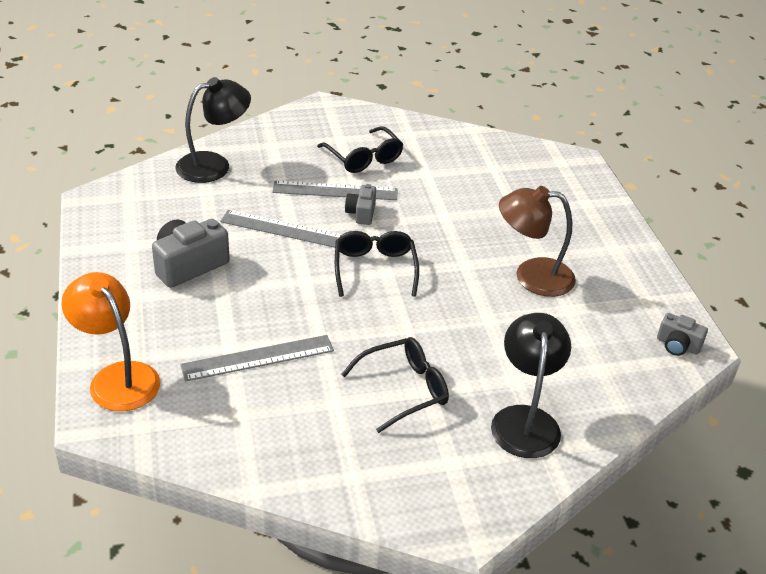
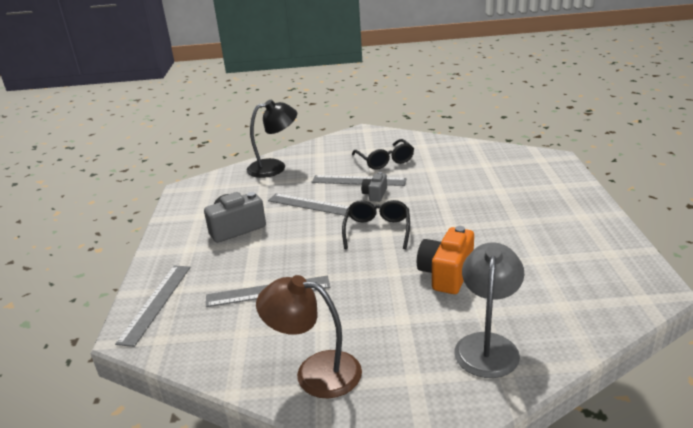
camera: 15 degrees right, 10 degrees down
(117, 377) = (156, 303): orange lamp -> grey ruler
(403, 390) = (381, 318): black glasses -> none
(468, 330) = (446, 274): none -> orange camera
(525, 420) = (487, 345): black lamp -> grey lamp
(531, 276) = (507, 235): brown lamp -> brown lamp (315, 372)
(677, 345) = (638, 288): grey camera -> none

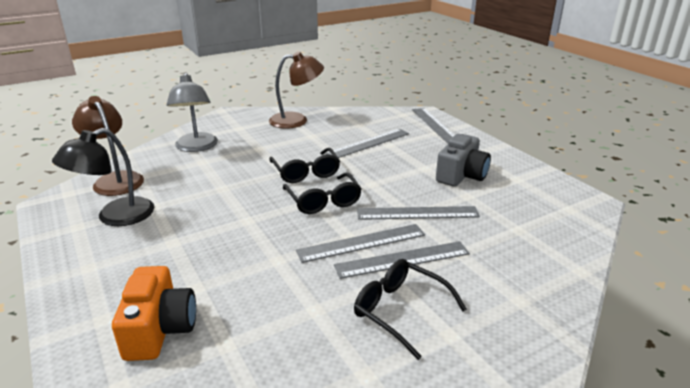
camera: 150 degrees right, 0 degrees up
(274, 167) = (544, 256): black lamp -> black lamp (115, 217)
(371, 265) = (306, 172): none -> black glasses
(375, 194) = (361, 243): grey camera -> grey ruler
(446, 274) = (237, 179): orange camera -> orange camera (160, 329)
(592, 307) = (115, 179): none -> brown lamp

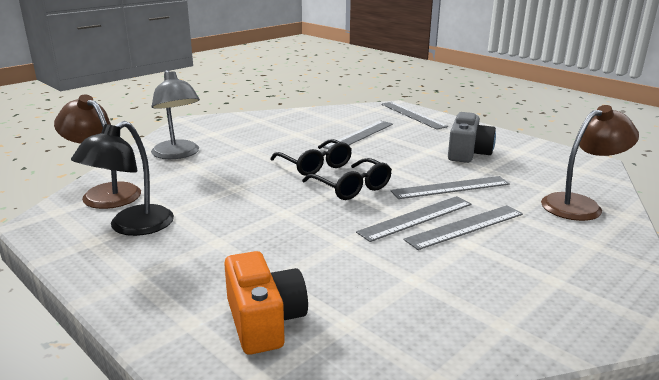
camera: 15 degrees left, 5 degrees down
(296, 120) = (270, 122): brown lamp -> brown lamp (580, 205)
(401, 311) = (496, 268): black glasses -> none

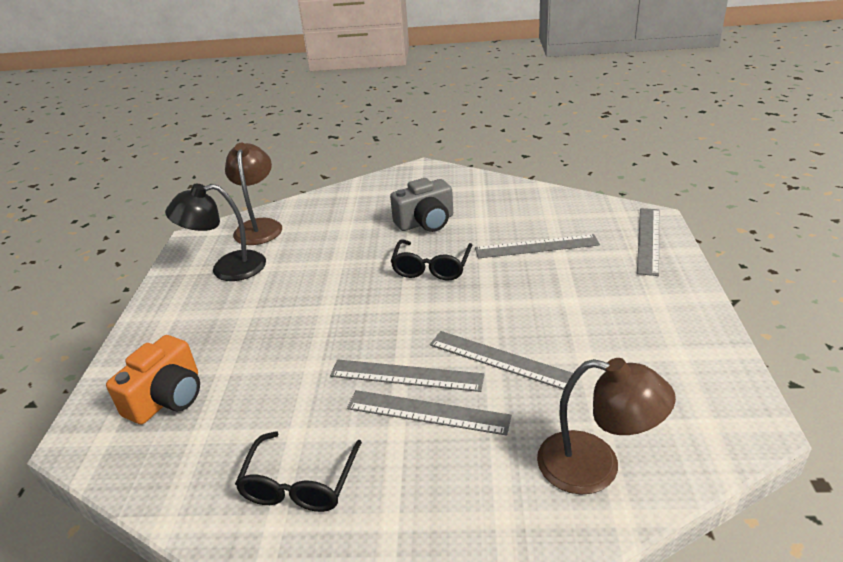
camera: 50 degrees right, 10 degrees up
(178, 154) = (356, 206): grey lamp -> none
(351, 187) = (416, 309): black glasses -> black glasses (300, 483)
(468, 153) = (607, 325): grey camera -> grey camera (426, 222)

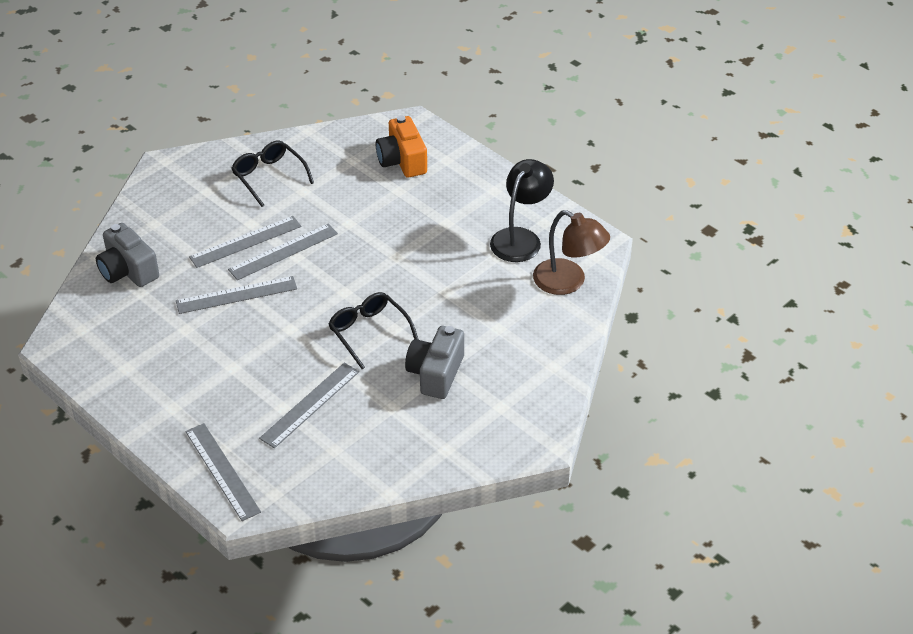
camera: 130 degrees right, 10 degrees up
(595, 466) = (128, 270): brown lamp -> grey camera

